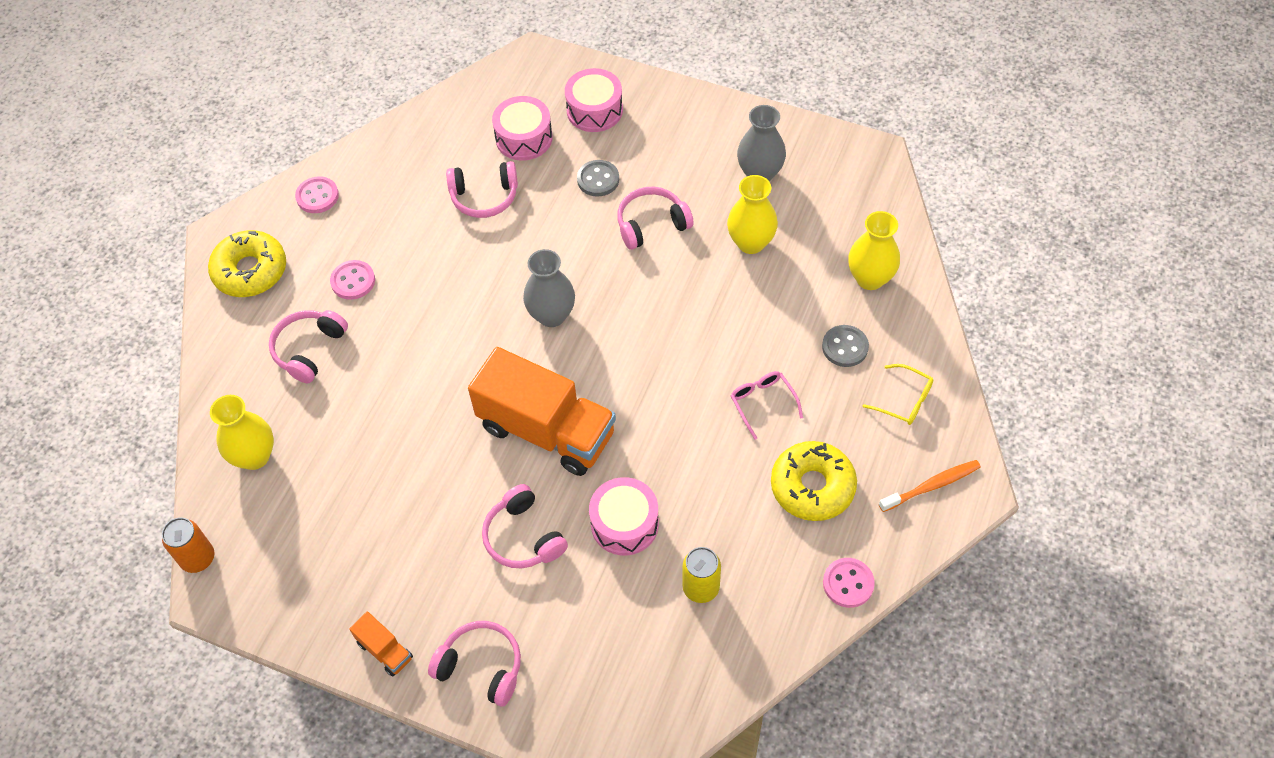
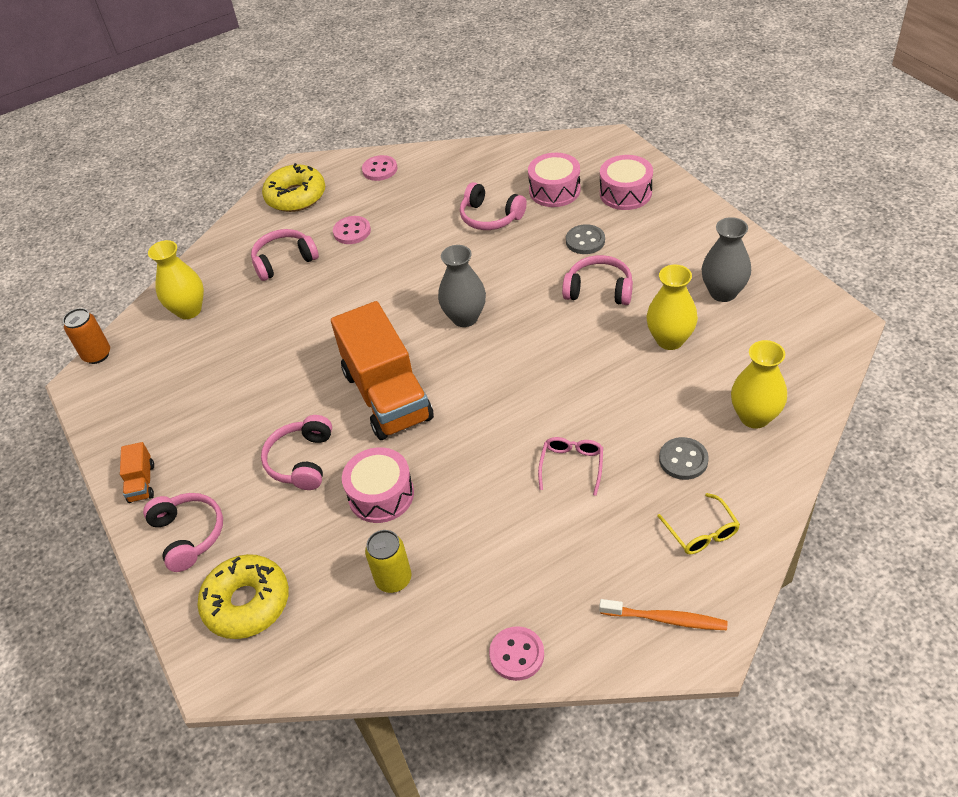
camera: 40 degrees right, 10 degrees down
(812, 486) = (556, 555): yellow donut -> yellow donut (247, 603)

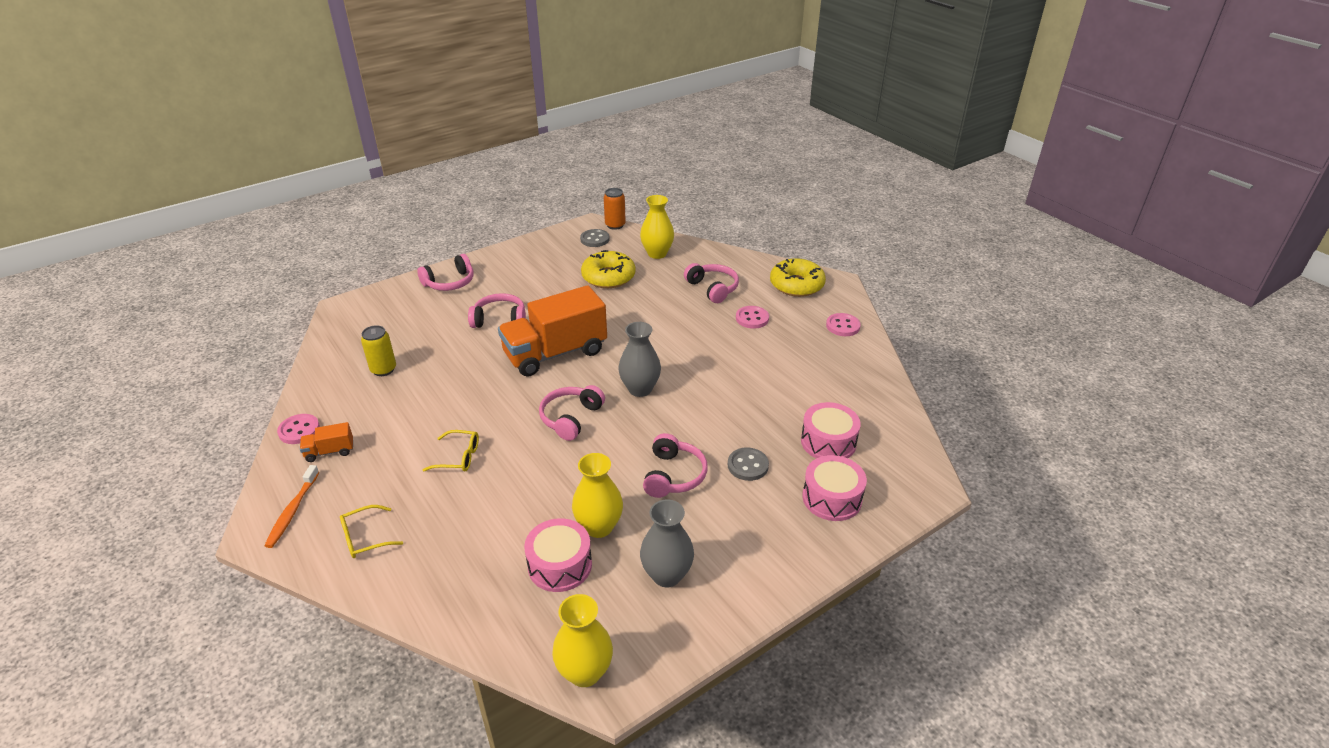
camera: 80 degrees right, 10 degrees down
(141, 483) = (497, 259): orange truck -> orange truck (330, 451)
(247, 603) = (389, 311): yellow donut -> yellow donut (608, 277)
(381, 495) = (458, 358): pink drum -> pink drum (560, 565)
(490, 217) = (780, 398): pink headphones -> pink headphones (571, 418)
(572, 466) = (458, 457): pink glasses -> yellow glasses
(683, 460) = (446, 529): grey button -> grey button (595, 239)
(754, 417) = (485, 587): yellow vase -> yellow vase (585, 672)

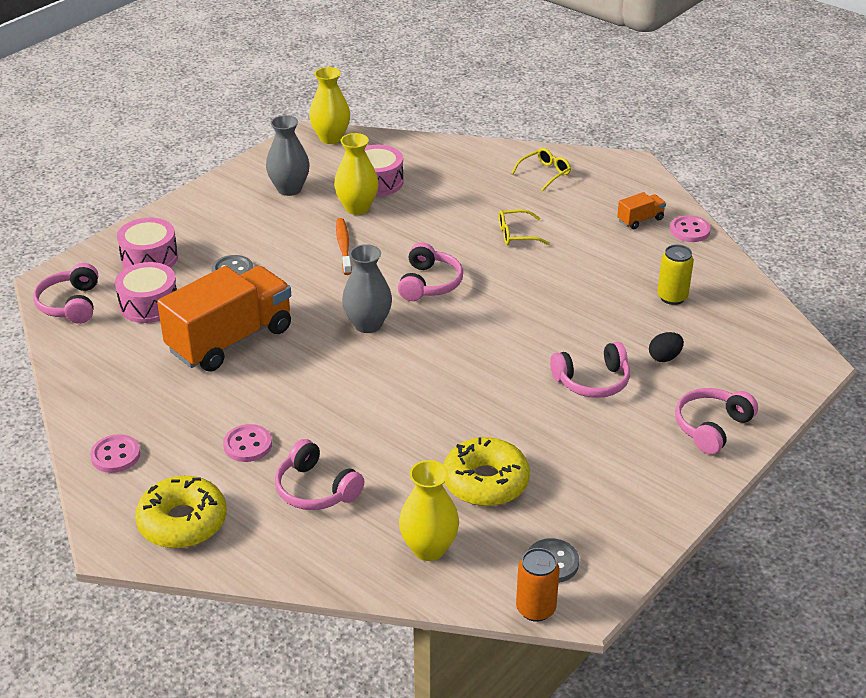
camera: 165 degrees right, 0 degrees up
(292, 511) = (622, 179): orange toothbrush -> orange toothbrush (343, 246)
(436, 326) = (664, 357): none -> black egg
(555, 353) = (490, 349): orange truck -> orange truck (230, 340)
(673, 475) = (304, 252): pink headphones -> pink headphones (71, 304)

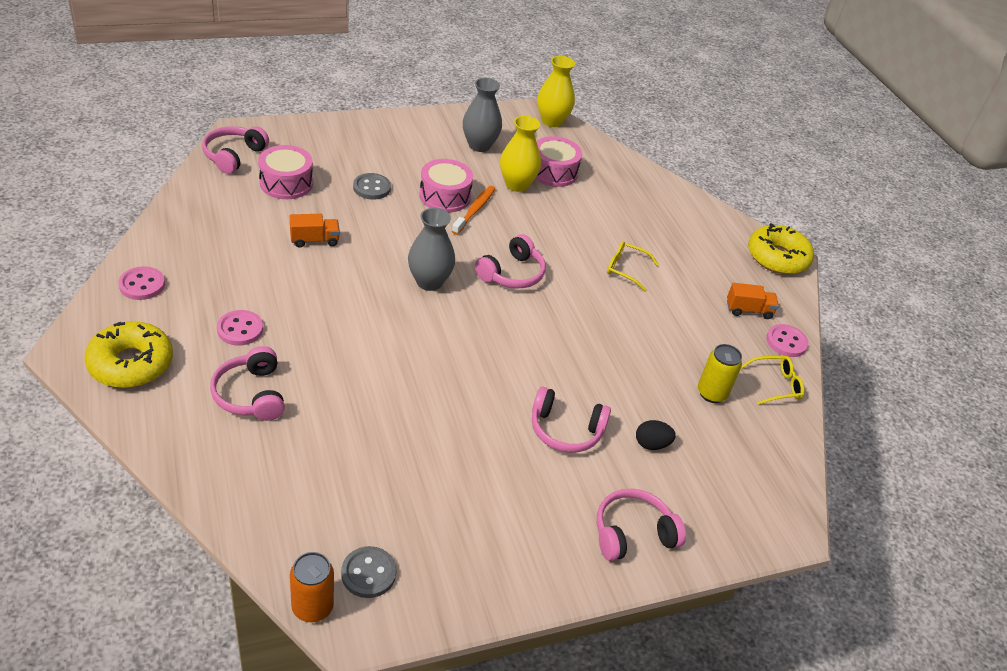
camera: 25 degrees right, 5 degrees up
(149, 258) = (323, 149): pink drum -> pink drum (445, 196)
(230, 340) = (314, 240): orange truck -> orange truck, size x0.42
(429, 548) = (283, 497): yellow vase -> none
(485, 482) = (387, 467): yellow donut -> yellow donut (777, 257)
(545, 173) = (701, 230): yellow glasses -> yellow glasses (775, 385)

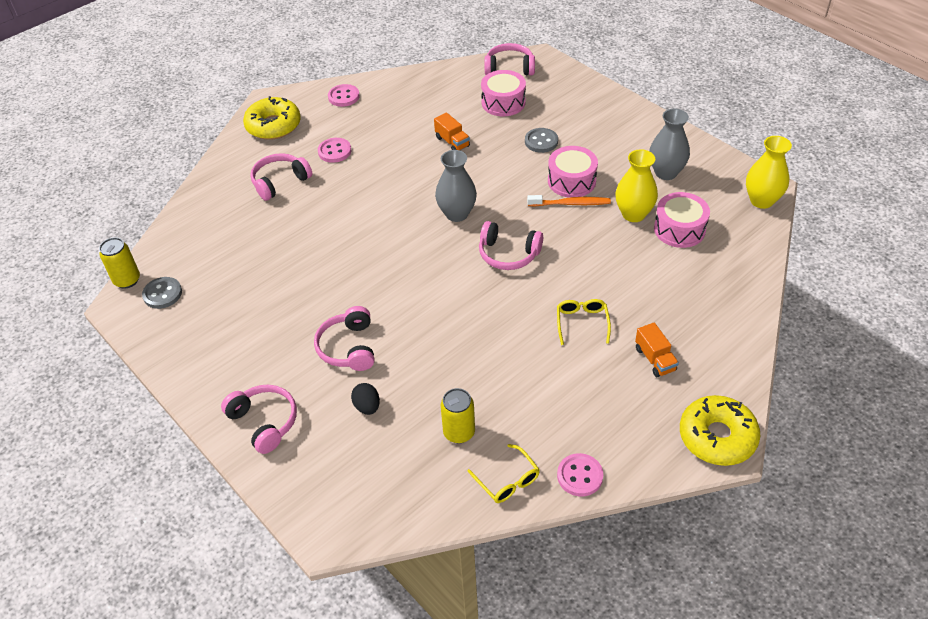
camera: 75 degrees right, 5 degrees up
(312, 607) = (127, 280): orange can -> yellow can
(748, 310) = (603, 432): orange truck -> orange truck (655, 359)

